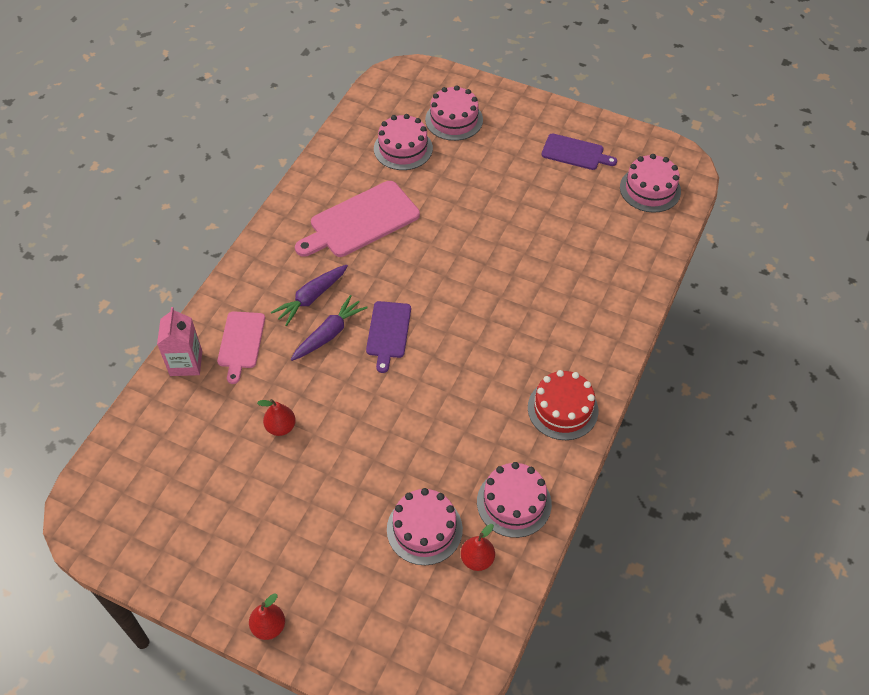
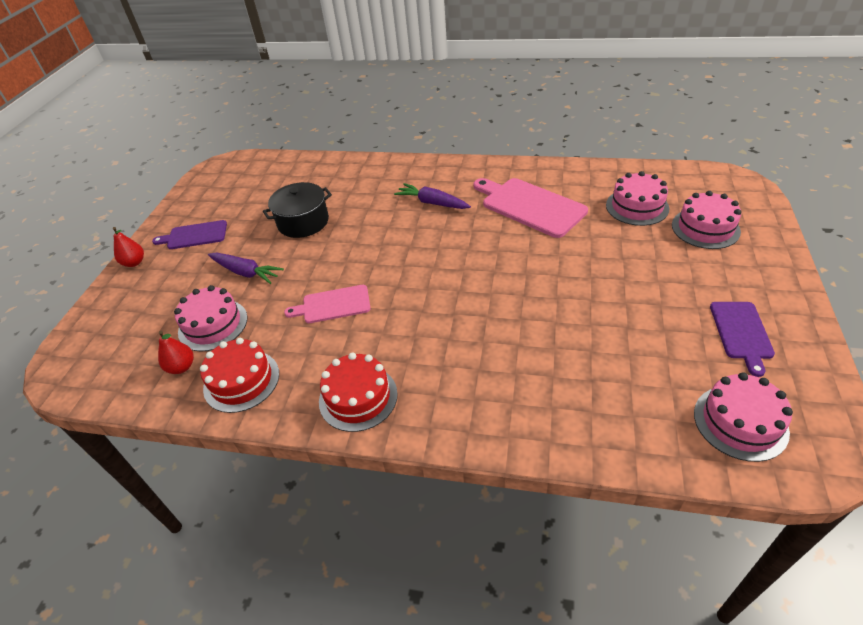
camera: 80 degrees right, 10 degrees down
(186, 363) = (350, 166): pink carton -> none
(241, 342) = (376, 183): pink cutting board -> pink cutting board (333, 305)
(281, 427) = (303, 222): red pear -> black pot
(329, 334) = (399, 221): purple carrot -> purple carrot (246, 272)
(388, 332) = (413, 253): purple cutting board -> purple cutting board (194, 235)
(514, 502) = (241, 381): pink cake -> red cake

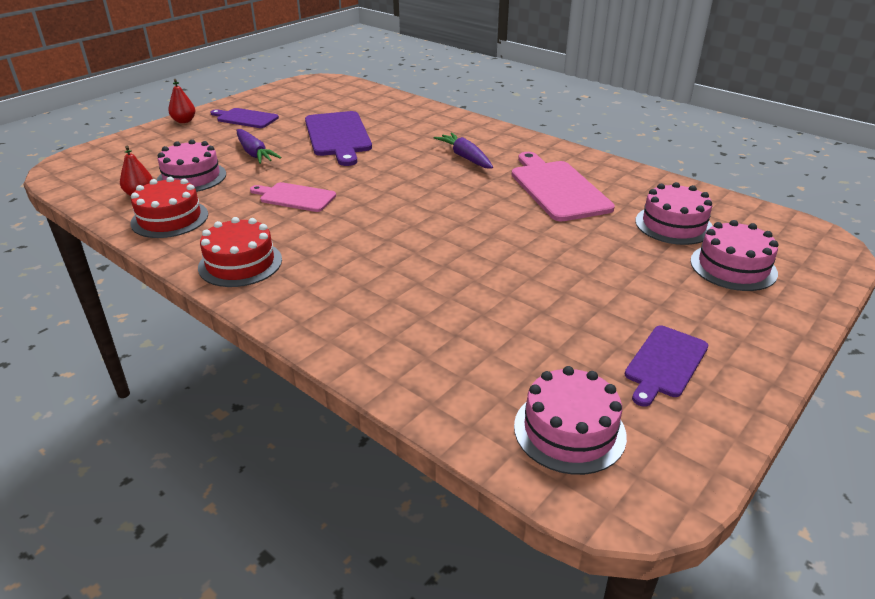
camera: 25 degrees right, 10 degrees down
(303, 222) = (338, 136): black pot -> purple cutting board

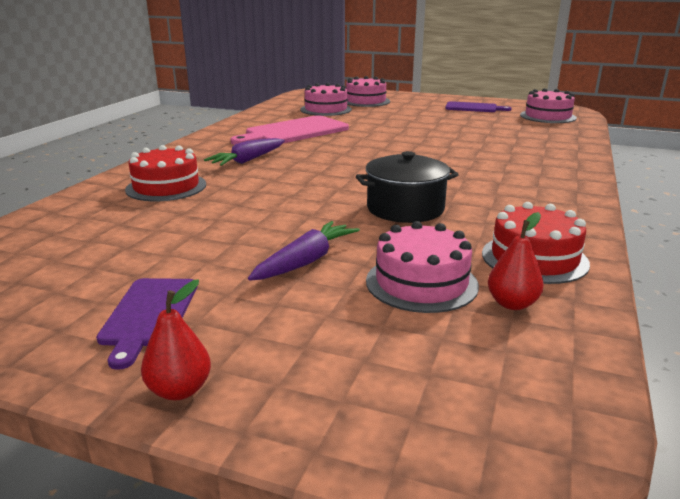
camera: 110 degrees left, 10 degrees down
(240, 263) = (549, 201): red cake -> red cake (166, 187)
(295, 197) = (405, 208): pink cutting board -> black pot
(338, 136) = (212, 222): purple cutting board -> none

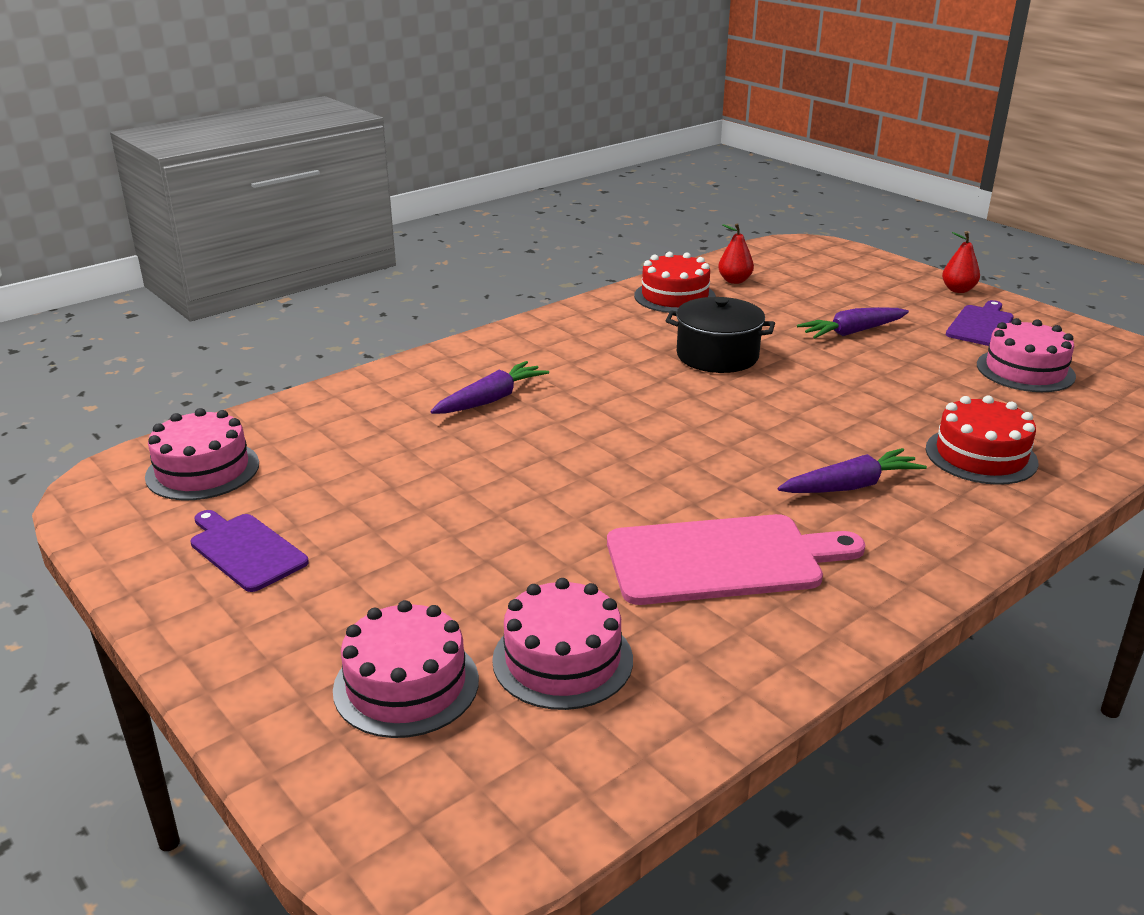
camera: 150 degrees left, 5 degrees up
(421, 283) = (778, 301): pink cake -> pink cake (1025, 370)
(498, 155) = (491, 399): none -> purple carrot

